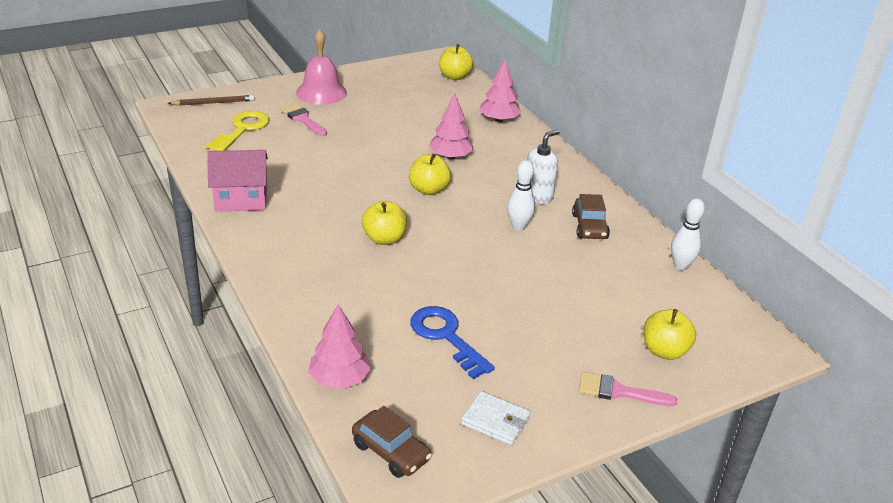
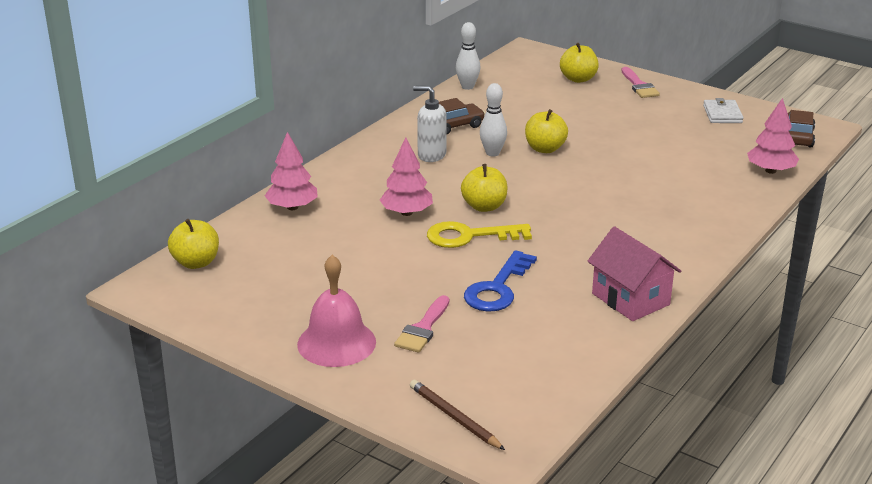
camera: 115 degrees left, 5 degrees down
(242, 129) = (495, 361): yellow key -> yellow key (469, 236)
(384, 239) = (590, 204): yellow apple -> yellow apple (545, 149)
(446, 337) = (672, 147): blue key -> blue key (497, 288)

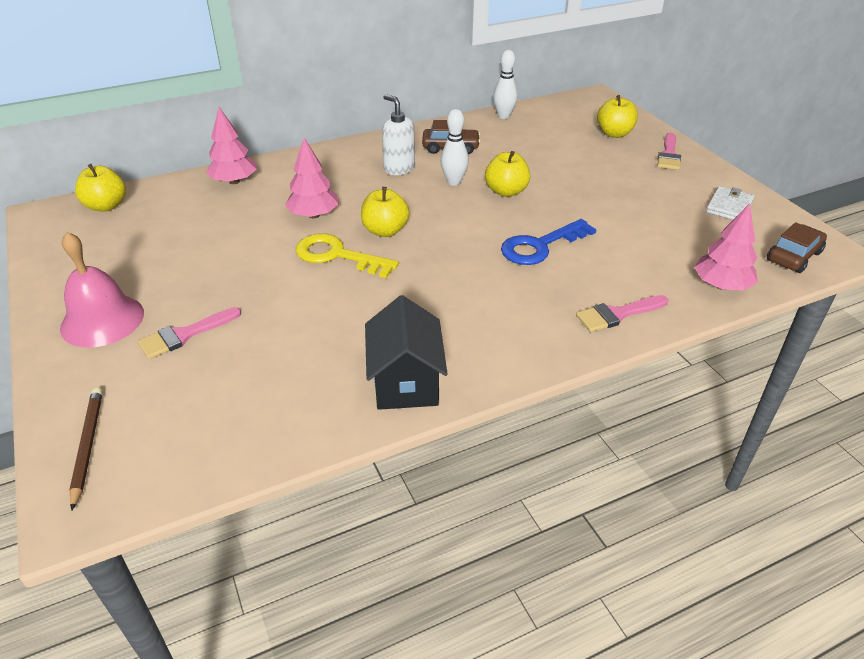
camera: 30 degrees right, 10 degrees up
(497, 288) = (296, 318): blue key -> blue key (540, 246)
(630, 299) = (405, 382): pink house -> black house
(723, 211) = (617, 314): none -> pink brush

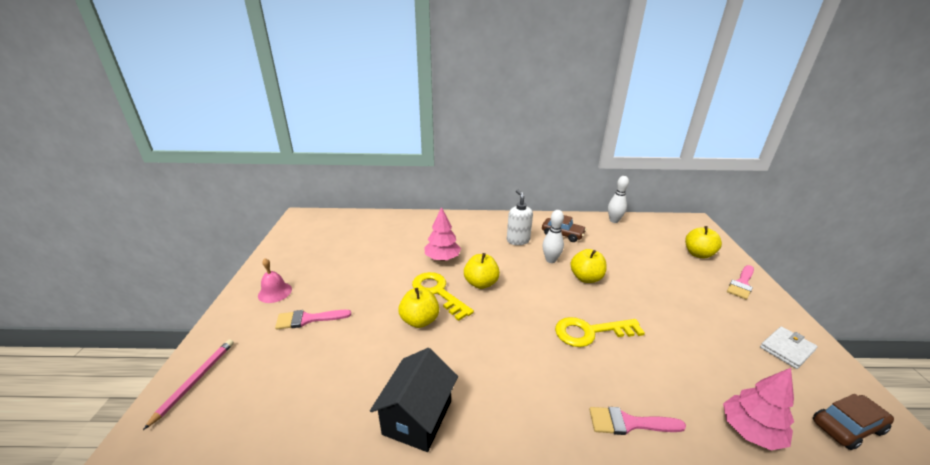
camera: 25 degrees right, 10 degrees down
(88, 446) = (195, 381): brown pencil -> pink pencil
(102, 320) = (275, 292): pink bell -> pink bell, size x0.61
(106, 206) = (334, 220): yellow apple -> yellow apple (419, 320)
(234, 181) = (411, 223): pink tree -> none
(540, 246) = (590, 332): blue key -> yellow key

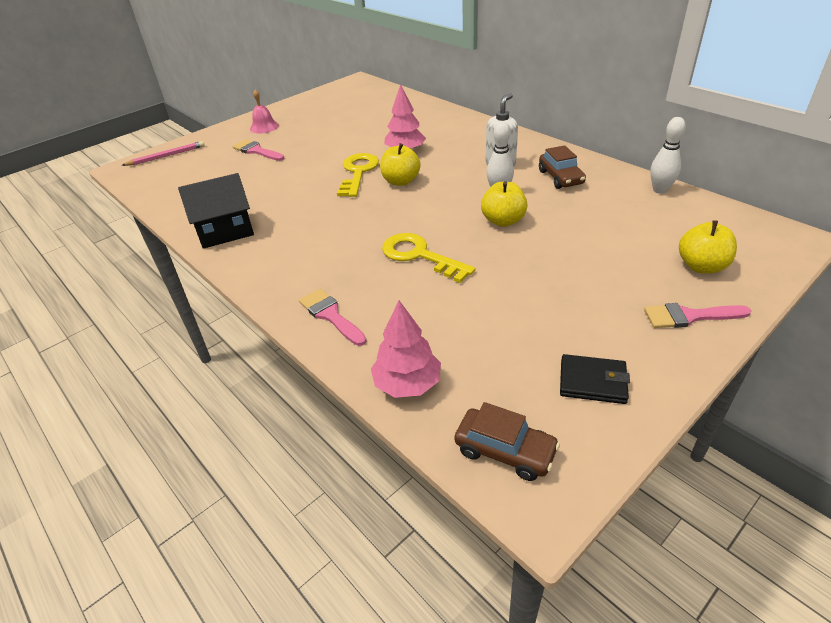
camera: 50 degrees right, 10 degrees up
(419, 320) = (314, 183): yellow apple -> none
(787, 349) = (592, 381): white wallet -> black wallet

